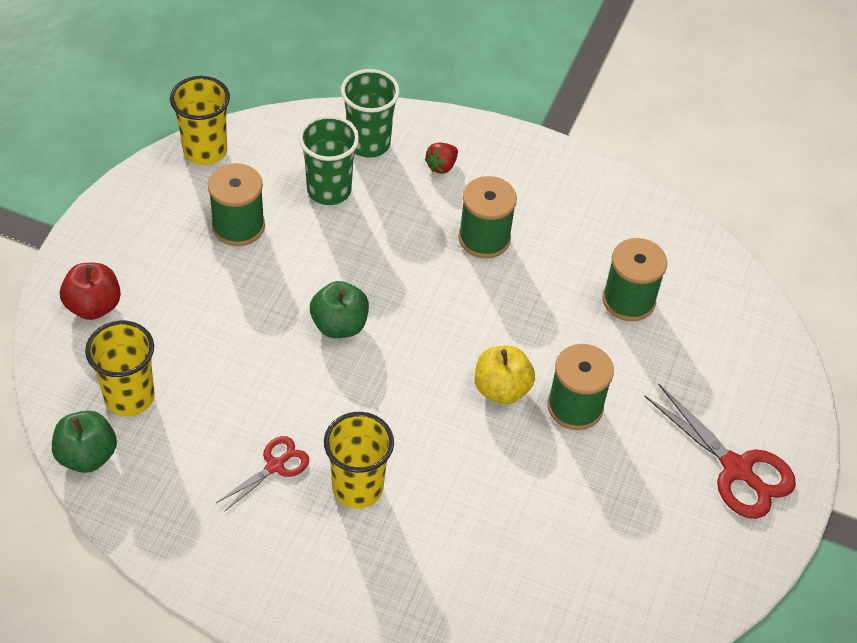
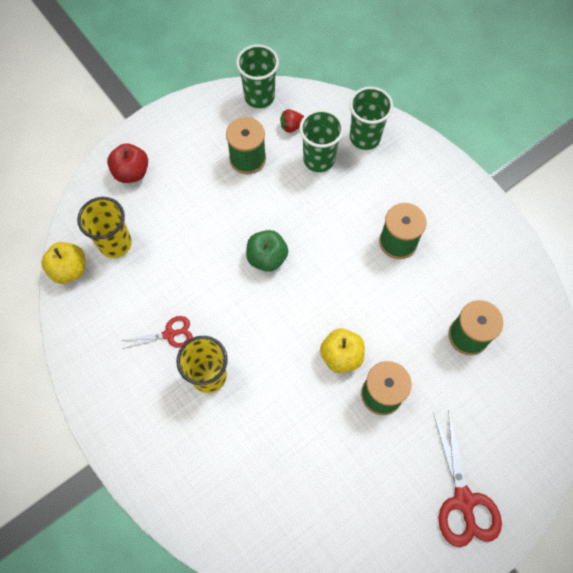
camera: 35 degrees right, 15 degrees up
(87, 455) = (69, 269): green apple -> yellow apple
(205, 151) = (259, 97): yellow cup -> green cup
(441, 166) = (402, 175): red strawberry -> red strawberry (292, 126)

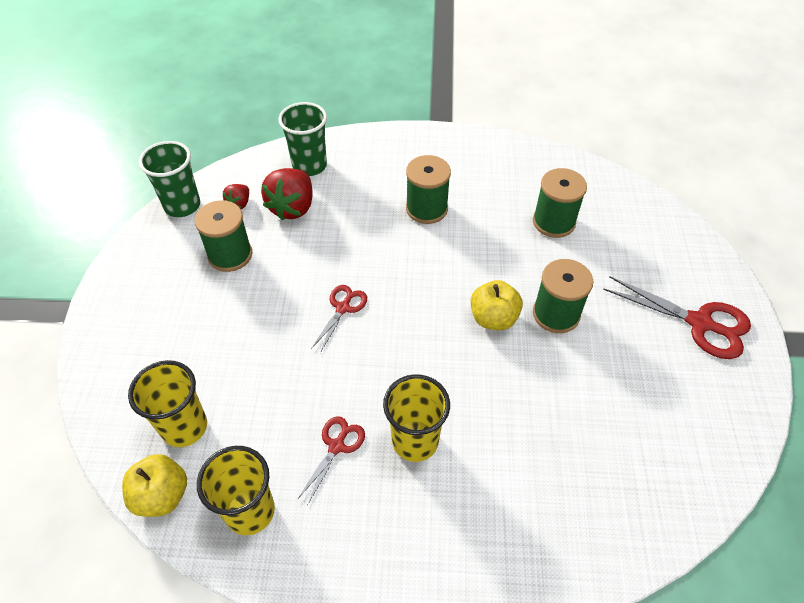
camera: 50 degrees left, 15 degrees down
(95, 322) = (250, 511): none -> yellow cup
(131, 172) = (127, 356): red apple -> none
(267, 258) = (343, 308): green apple -> red scissors
(319, 159) = (292, 207): green cup -> red strawberry

